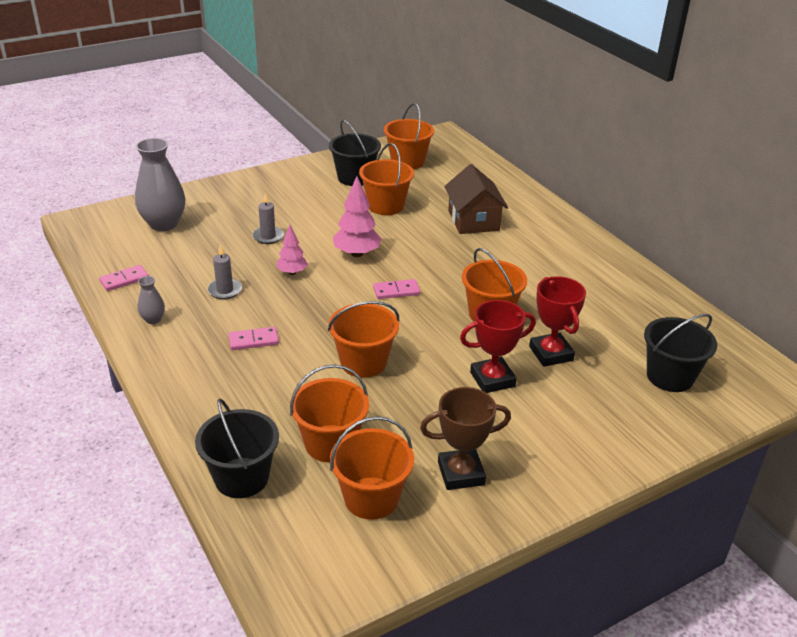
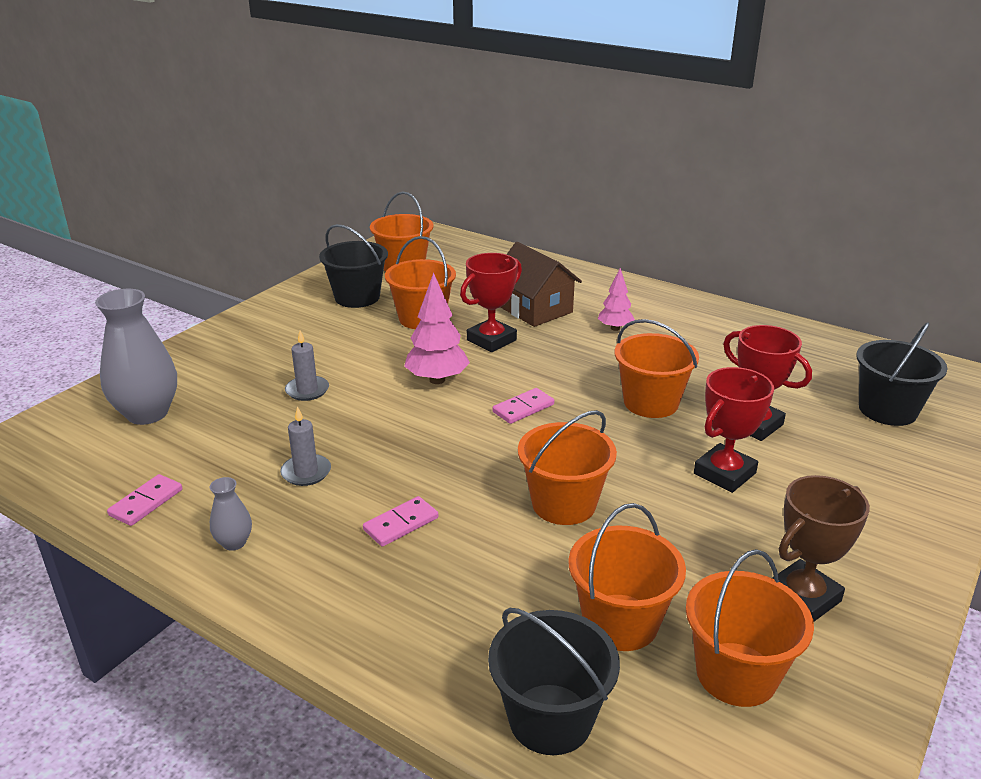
camera: 25 degrees left, 5 degrees down
(292, 272) = (376, 424): pink tree -> pink tree (615, 328)
(420, 235) = (491, 340): none -> red trophy

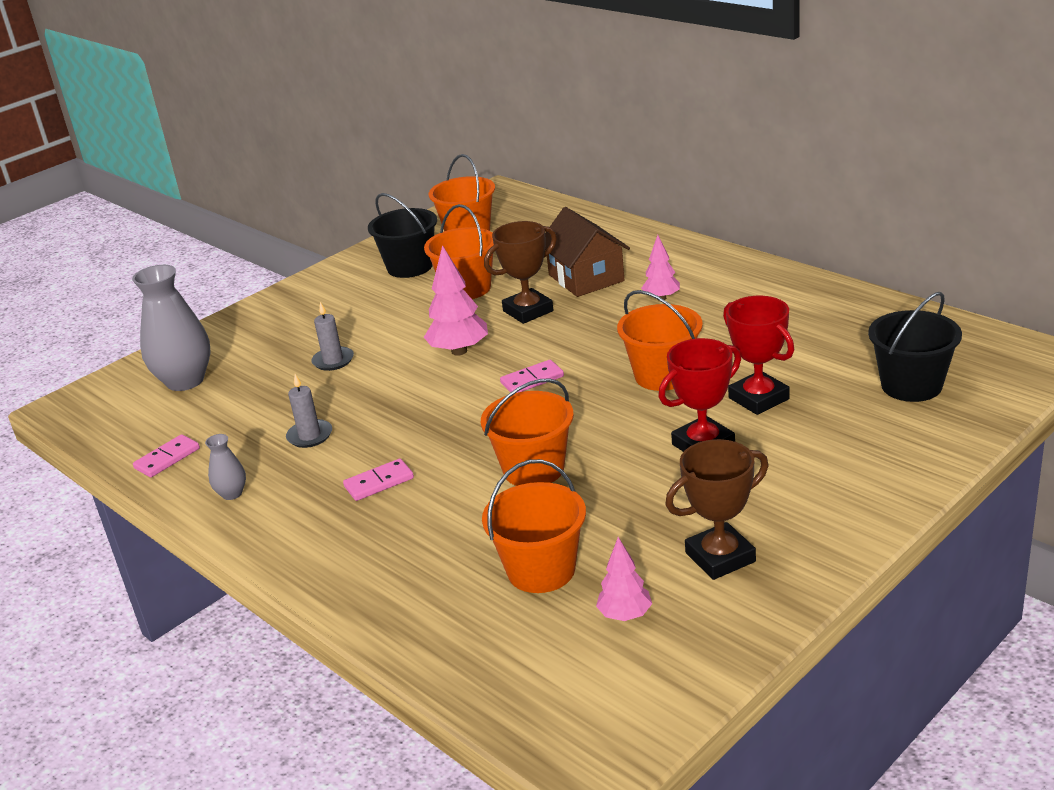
camera: 15 degrees right, 0 degrees up
(491, 340) = (528, 311): red trophy -> brown trophy
(550, 719) = (448, 640): black bucket -> none
(736, 674) = (625, 615): orange bucket -> pink tree

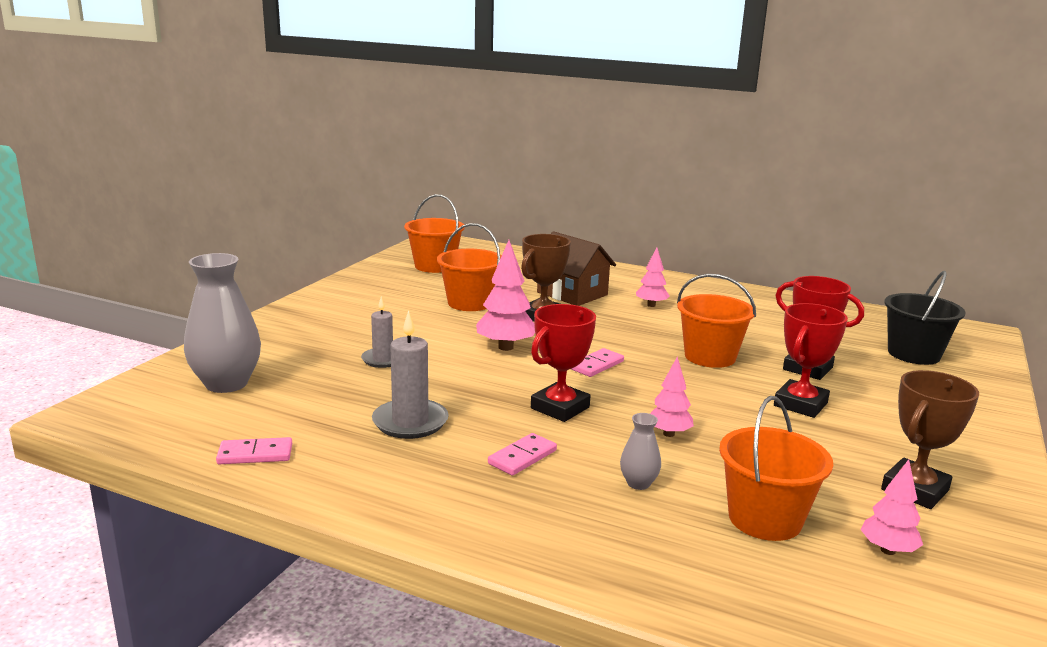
camera: 25 degrees left, 10 degrees down
(167, 458) = (255, 454): pink domino -> pink domino turned 60 degrees clockwise
(232, 494) = (362, 481): grey vase -> grey vase (638, 483)
(310, 436) = (410, 422): grey candle -> grey candle, size x1.53
(410, 267) = (400, 289): black bucket -> none
(454, 430) = (560, 408): none -> red trophy
(533, 469) = (668, 434): orange bucket -> pink tree

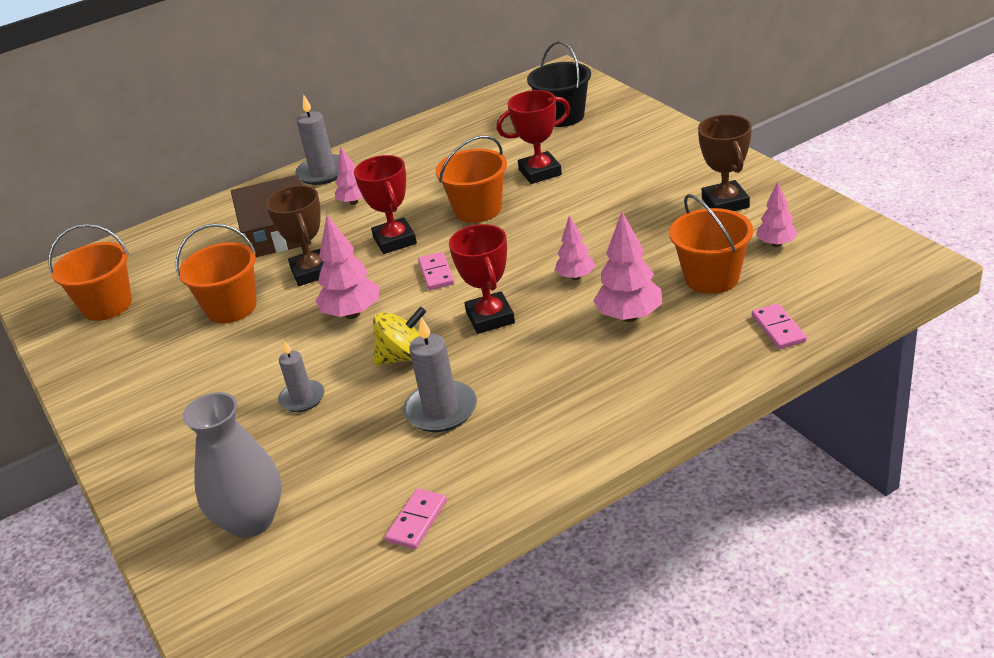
camera: 50 degrees left, 15 degrees up
(468, 384) = (403, 357): none -> yellow spinning top
(522, 457) = (549, 362): pink domino -> pink domino (778, 329)
(638, 483) = (629, 316): grey vase -> pink tree
(674, 283) = (323, 172): none -> grey candle
(800, 404) = (587, 199): red trophy -> red trophy (395, 240)

